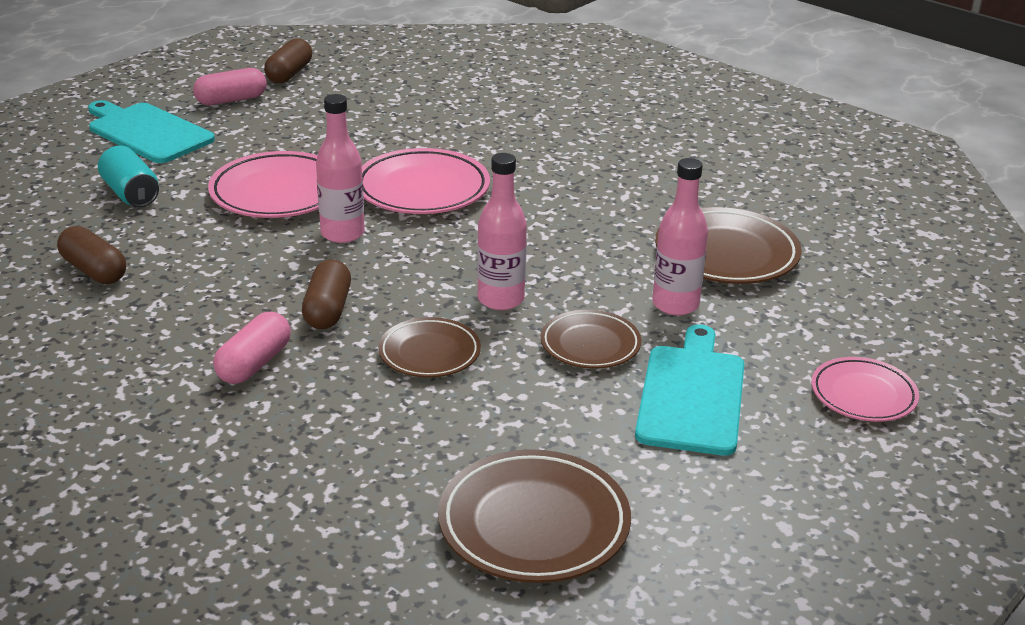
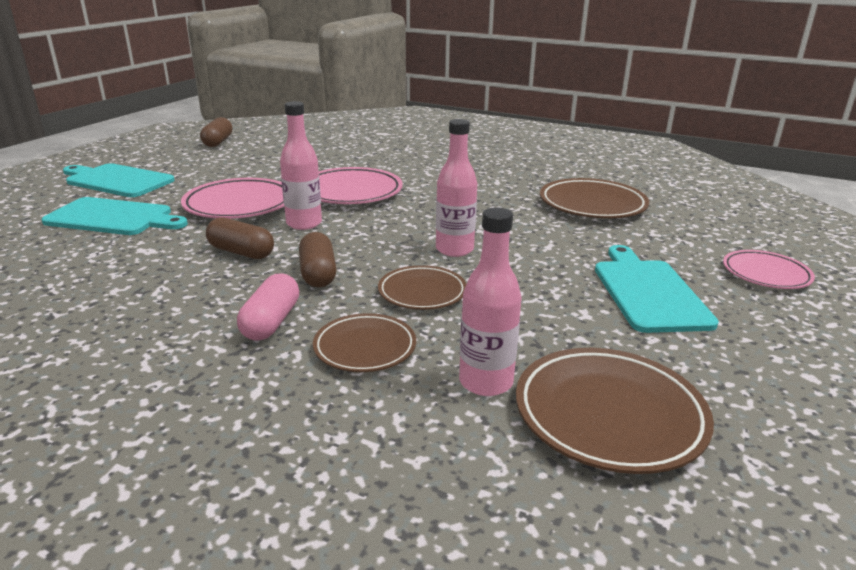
camera: 15 degrees left, 5 degrees down
(94, 271) = (93, 272): brown capsule -> brown capsule (241, 252)
(131, 194) = (113, 218): turquoise can -> turquoise cutting board
(231, 100) = (179, 158): pink capsule -> none
(590, 345) = (544, 269): brown plate -> brown plate (365, 348)
(675, 305) = (584, 237): pink bottle -> pink bottle (486, 382)

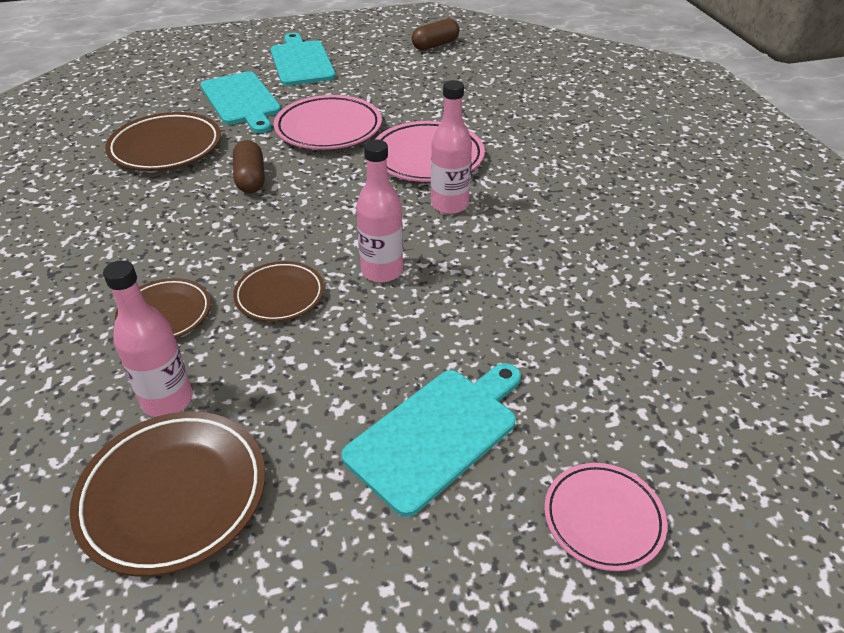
camera: 50 degrees right, 15 degrees up
(271, 322) = (162, 253): pink capsule -> none
(304, 223) = (333, 174): pink bottle -> pink bottle (449, 205)
(318, 274) = (255, 230): brown capsule -> none
(592, 205) = (616, 304): brown plate -> brown plate (166, 148)

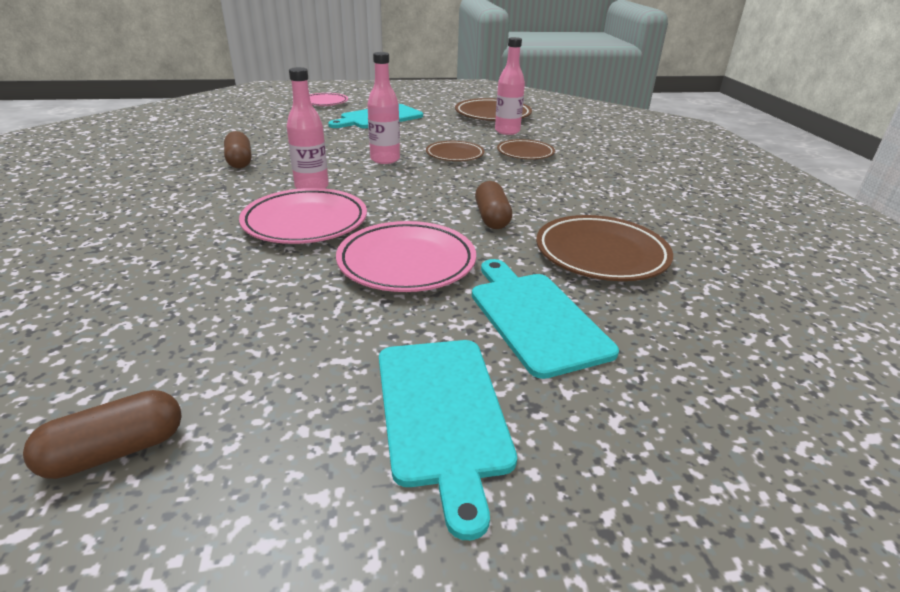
camera: 175 degrees left, 10 degrees down
(572, 244) = (239, 161): none -> brown capsule

